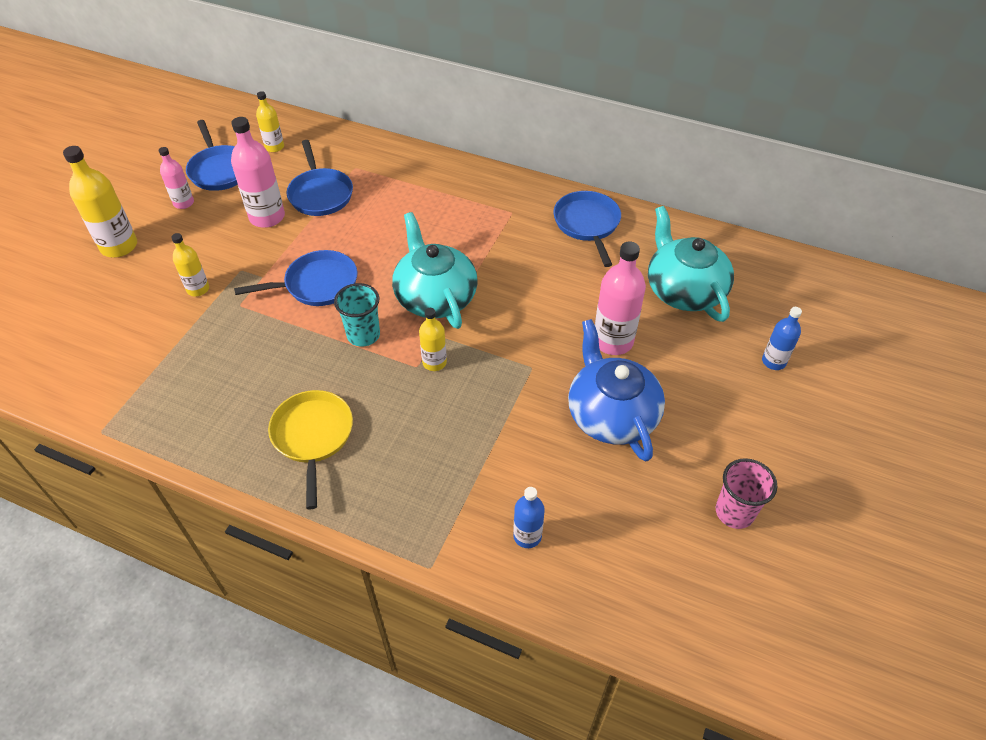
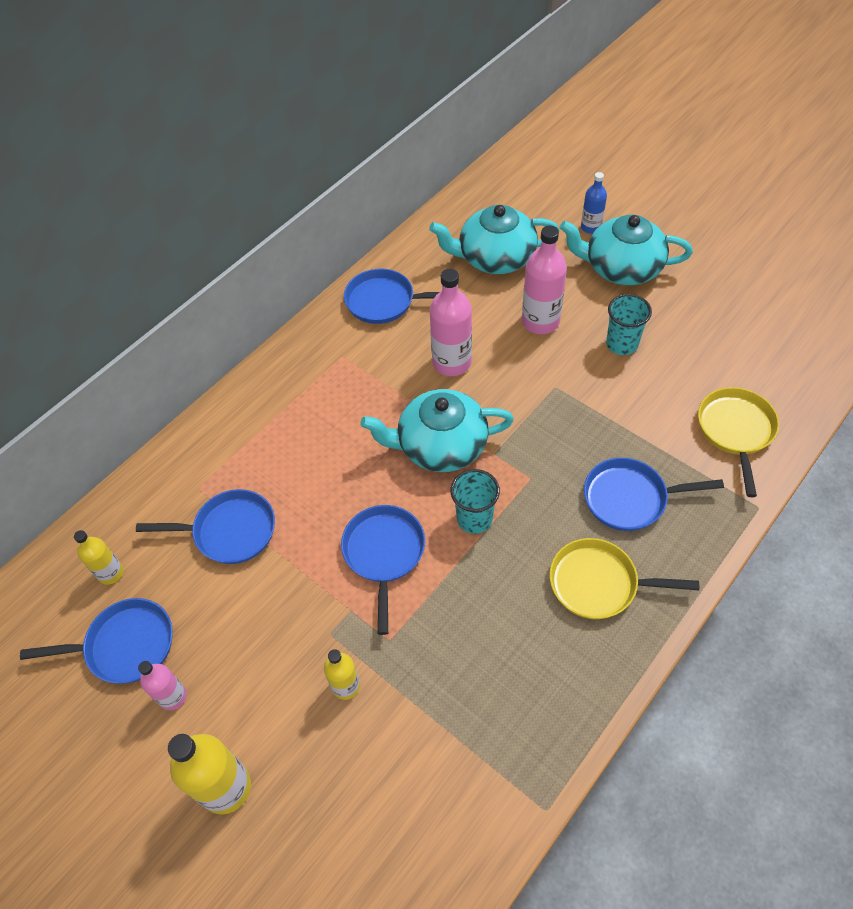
camera: 70 degrees left, 5 degrees up
(267, 217) = (246, 595): pink bottle -> pink bottle (452, 362)
(413, 448) = (630, 498): none -> blue pan
(434, 362) = (529, 462): yellow bottle -> none
(527, 536) = (735, 431): blue bottle -> yellow pan
(611, 414) = (621, 344): blue teapot -> turquoise cup
(725, 398) = (621, 268): none -> turquoise teapot
(734, 512) = (730, 295): pink cup -> none

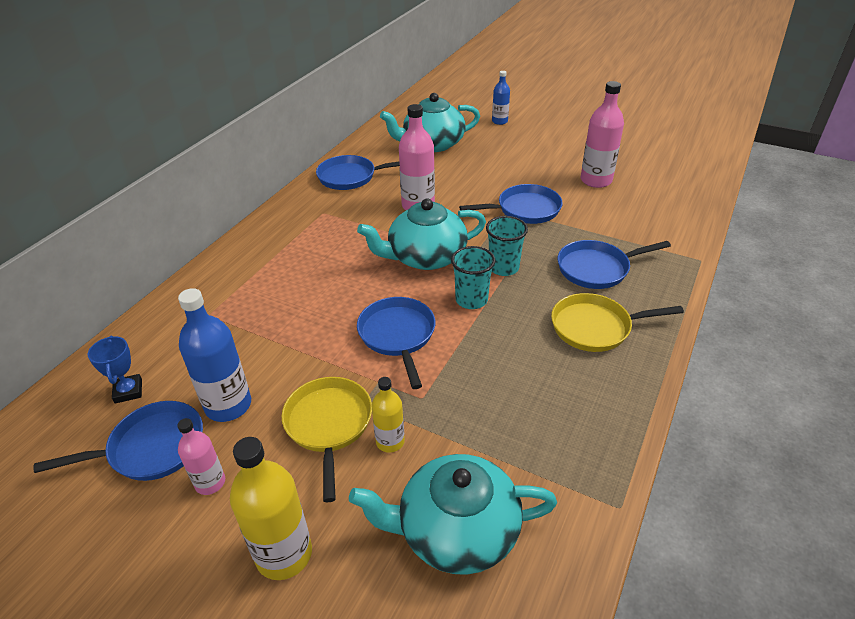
camera: 15 degrees left, 15 degrees down
(111, 573) = (128, 391): yellow bottle -> blue trophy
(201, 610) = (228, 405): none -> blue bottle
(229, 531) = (246, 341): blue pan -> blue pan (524, 209)
(540, 321) = (481, 174): pink bottle -> pink bottle (596, 180)
(621, 268) = (531, 139): turquoise teapot -> turquoise teapot (456, 530)
(621, 344) = (550, 180): turquoise cup -> turquoise cup (503, 267)
(735, 431) = (660, 218): yellow pan -> yellow pan (328, 425)

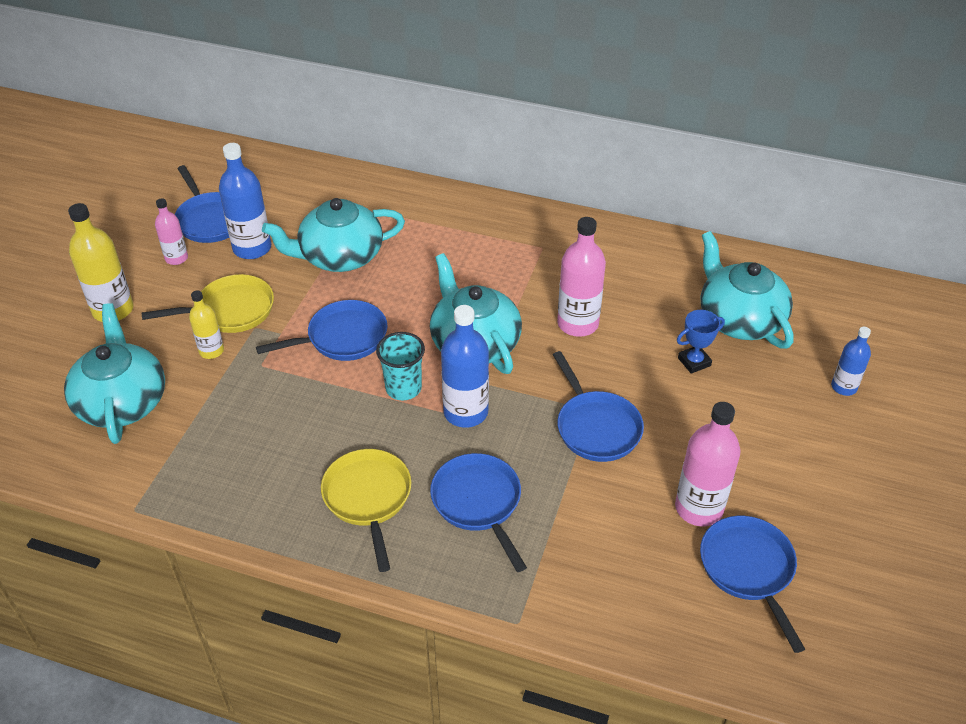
camera: 80 degrees right, 5 degrees up
(128, 391) = (267, 191): blue trophy -> blue trophy (694, 362)
(277, 333) = (339, 256): none -> turquoise teapot
(351, 177) = (626, 256): blue pan -> blue pan (748, 570)
(503, 267) = (465, 412): turquoise cup -> blue bottle

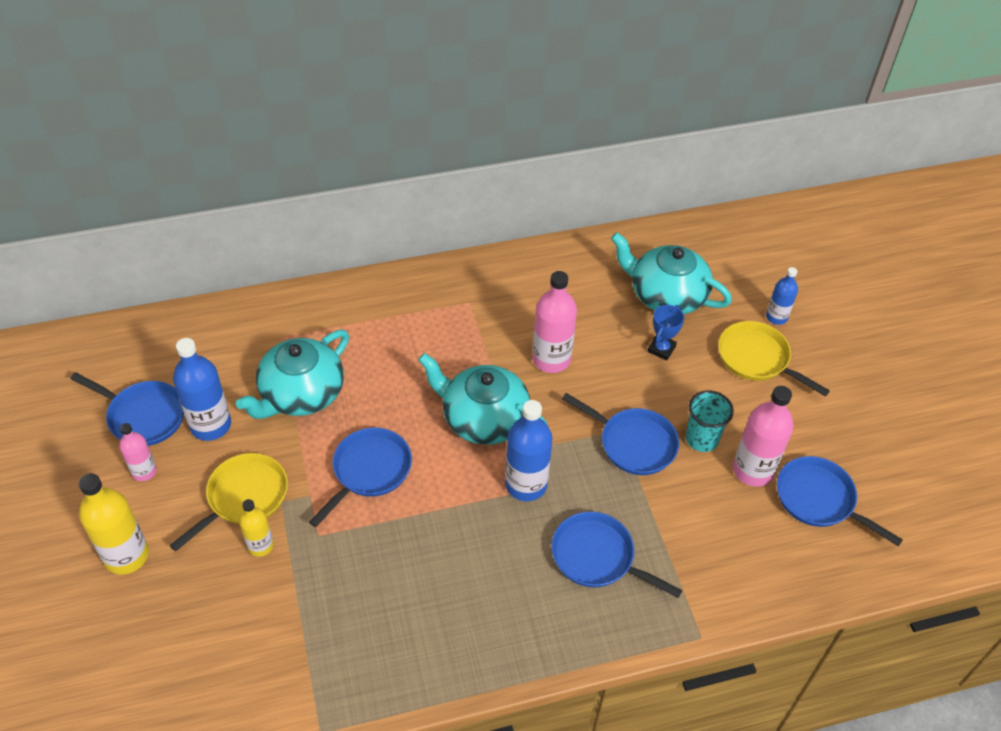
camera: 35 degrees left, 5 degrees up
(122, 401) = (218, 639): turquoise teapot -> none
(368, 498) = (510, 603): yellow pan -> yellow pan (757, 359)
(403, 388) = (459, 490): turquoise cup -> turquoise cup (701, 439)

